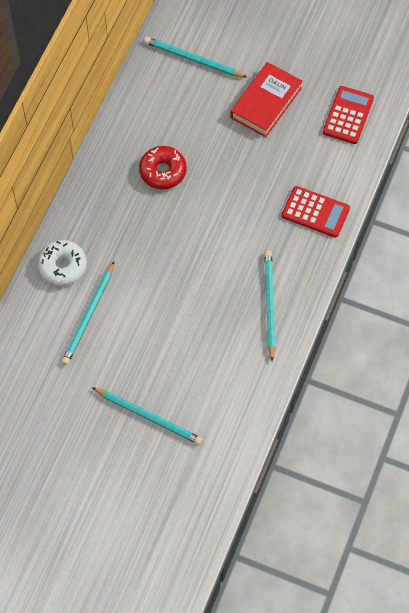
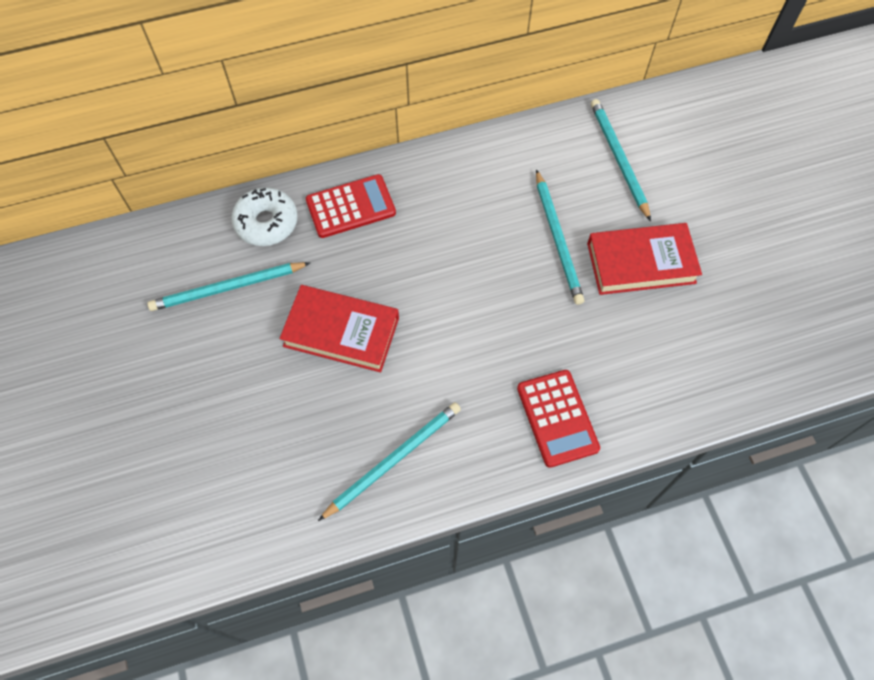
camera: 50 degrees right, 0 degrees up
(149, 417) = (146, 439): turquoise pencil -> turquoise pencil (558, 239)
(163, 171) = (460, 229): red donut -> none
(171, 277) = (341, 332): none -> red book
(348, 115) = (714, 357): red calculator -> red calculator (350, 207)

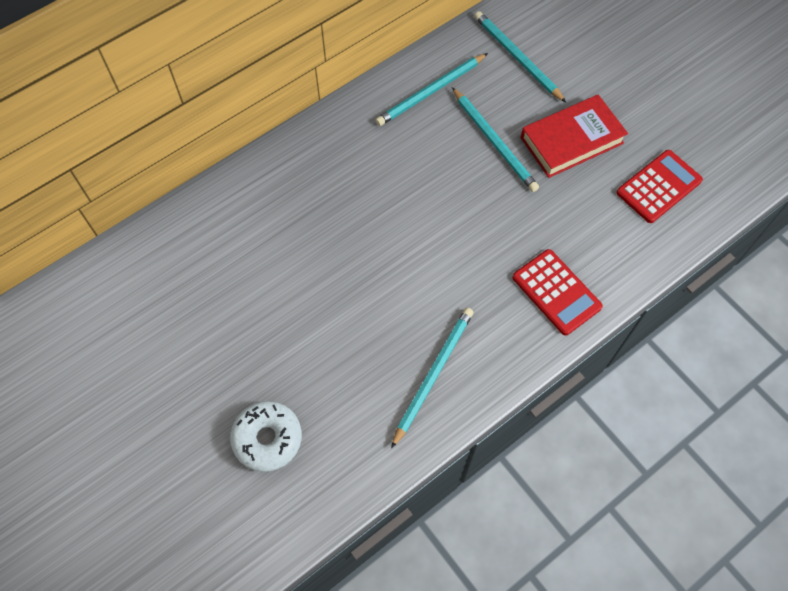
camera: 20 degrees left, 0 degrees up
(227, 288) = (219, 276): turquoise pencil -> turquoise pencil (430, 92)
(266, 222) = (230, 206): white donut -> white donut (267, 439)
(341, 332) = (340, 281): red book -> none
(350, 207) = (301, 169): red calculator -> red calculator (658, 187)

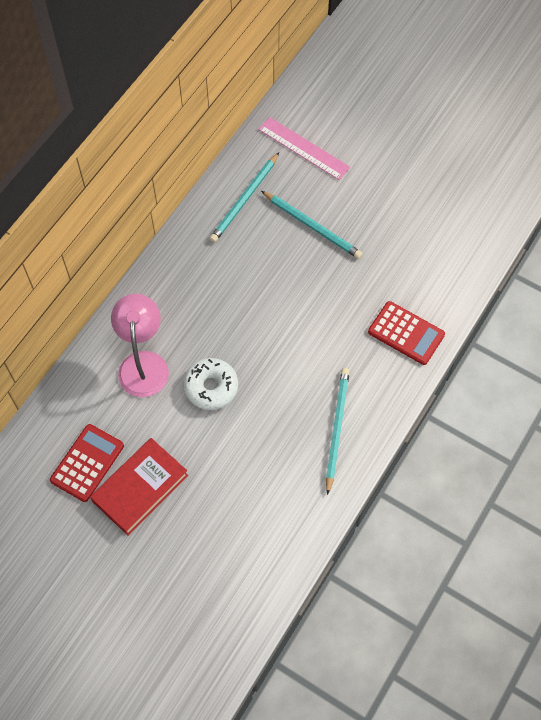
camera: 20 degrees left, 0 degrees up
(249, 230) = (143, 363): none -> pink lamp
(267, 439) = (229, 521): white donut -> white donut (211, 387)
(517, 57) = (303, 148): turquoise pencil -> pink ruler
(571, 140) = (373, 206): red book -> red book (140, 488)
(658, 187) = (454, 223): red calculator -> red calculator (87, 463)

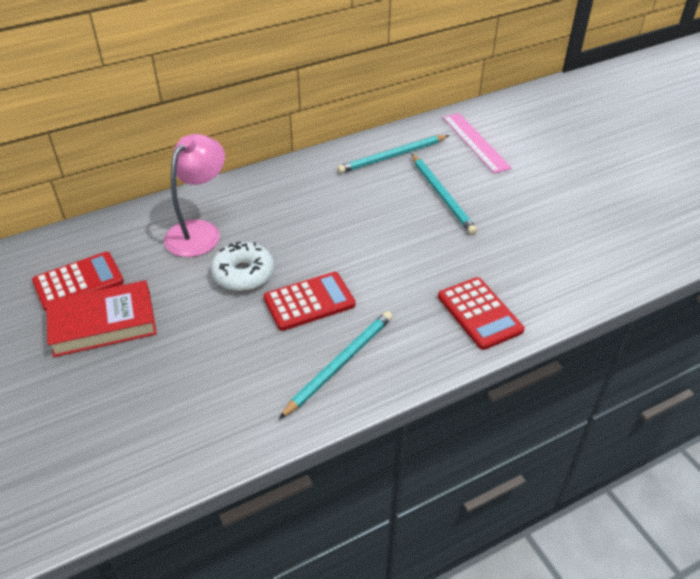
camera: 30 degrees right, 20 degrees down
(279, 387) = (309, 301): none -> red calculator

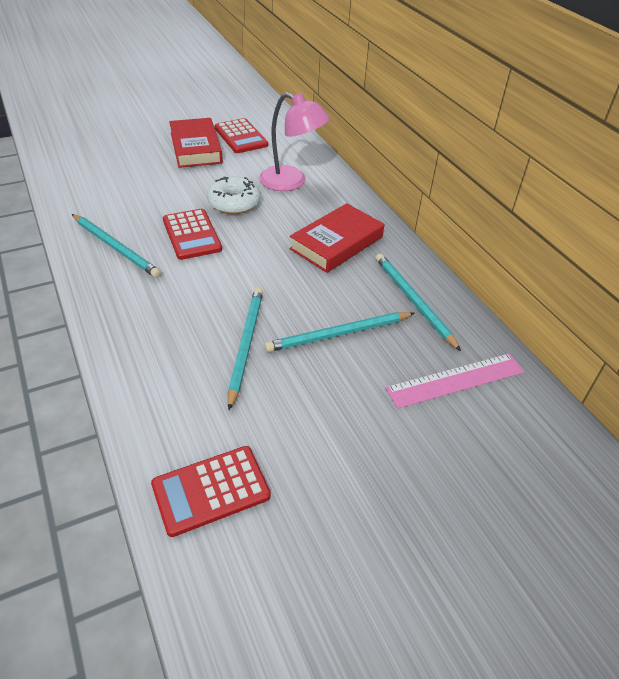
camera: 90 degrees right, 0 degrees up
(315, 197) = (337, 243): none -> red book
(469, 247) = (246, 345): none -> turquoise pencil
(479, 313) = (144, 338): red calculator -> red calculator (211, 490)

